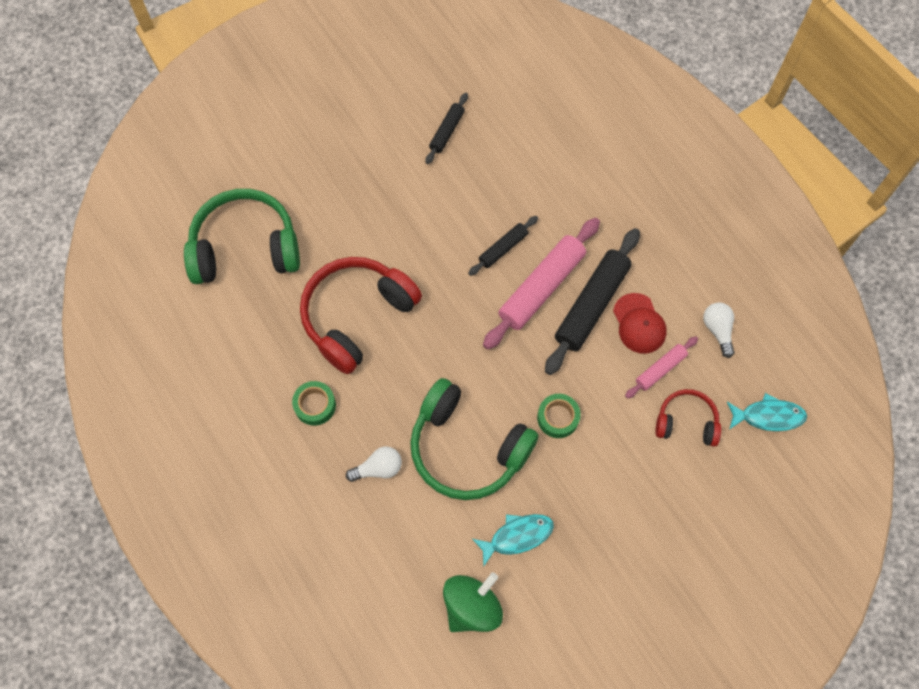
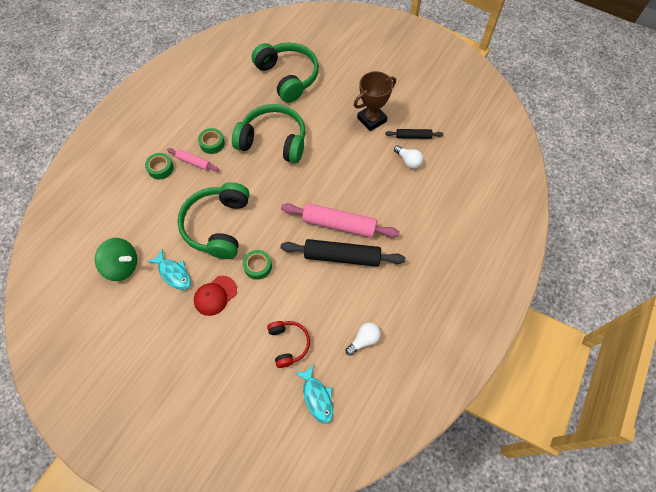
camera: 65 degrees right, 5 degrees down
(322, 498) = (160, 168): none -> green tape
(357, 316) = (273, 141): red headphones -> green headphones
(378, 468) = (188, 187): white light bulb -> white light bulb (408, 161)
(389, 169) = (371, 119): none -> brown trophy
(503, 248) = (354, 194): black rolling pin -> none
(639, 324) = (343, 289): red cap -> red cap (215, 295)
(660, 369) = (318, 314): pink rolling pin -> pink rolling pin (194, 162)

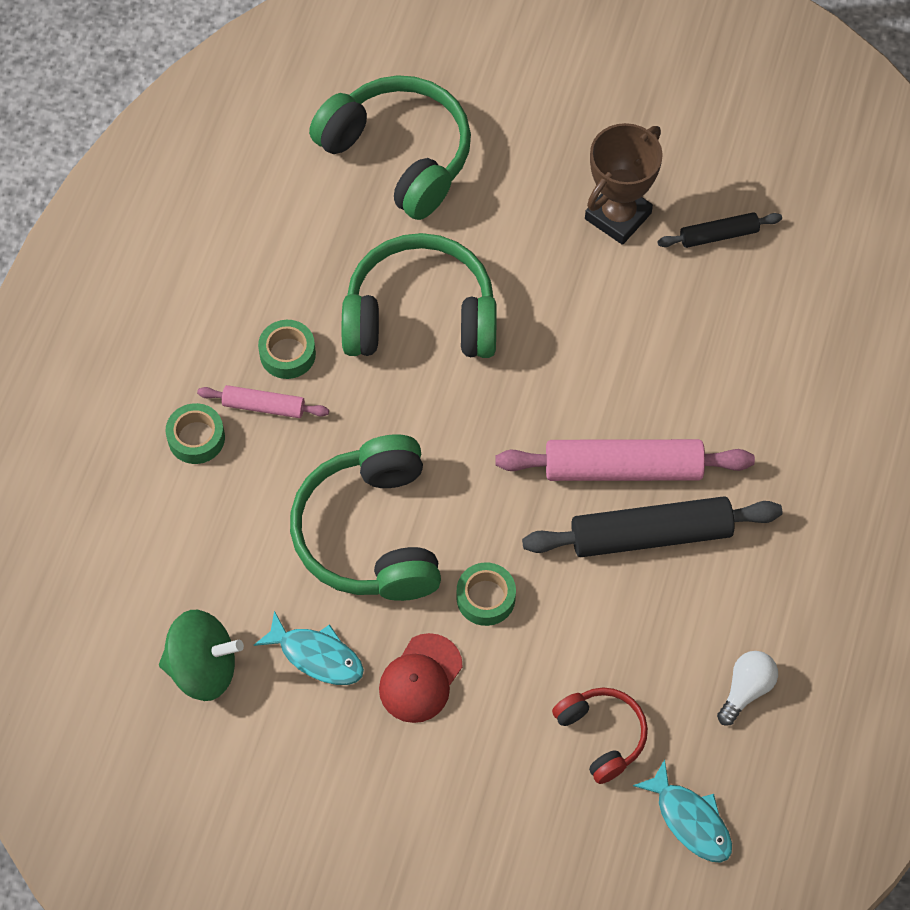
camera: 15 degrees left, 0 degrees up
(408, 161) = (724, 294): white light bulb -> none

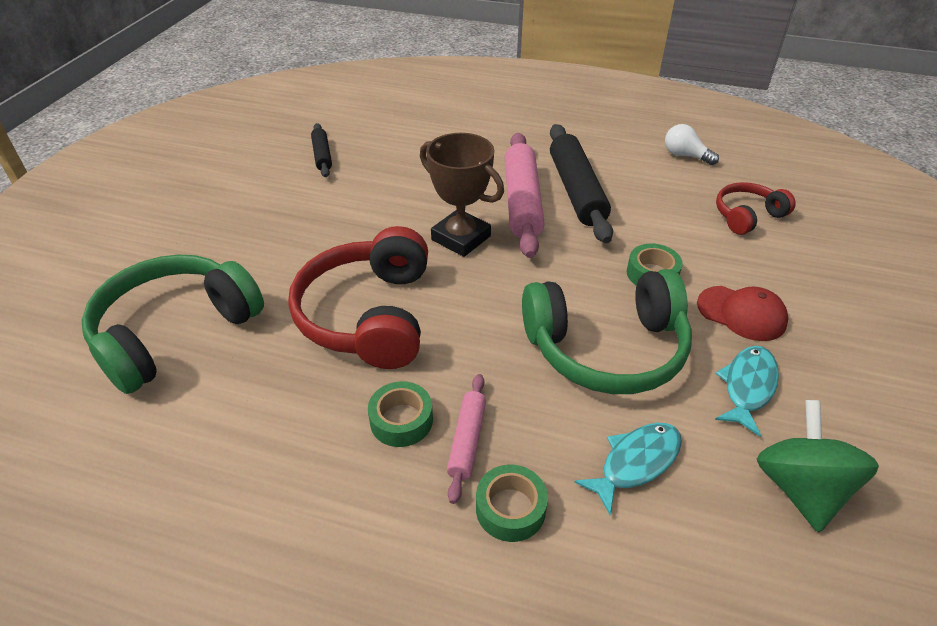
camera: 90 degrees left, 20 degrees down
(420, 316) = (369, 315): green headphones -> red headphones
(618, 216) = (291, 200): brown trophy -> brown trophy (461, 238)
(690, 819) = (791, 180): turquoise fish -> turquoise fish (635, 463)

